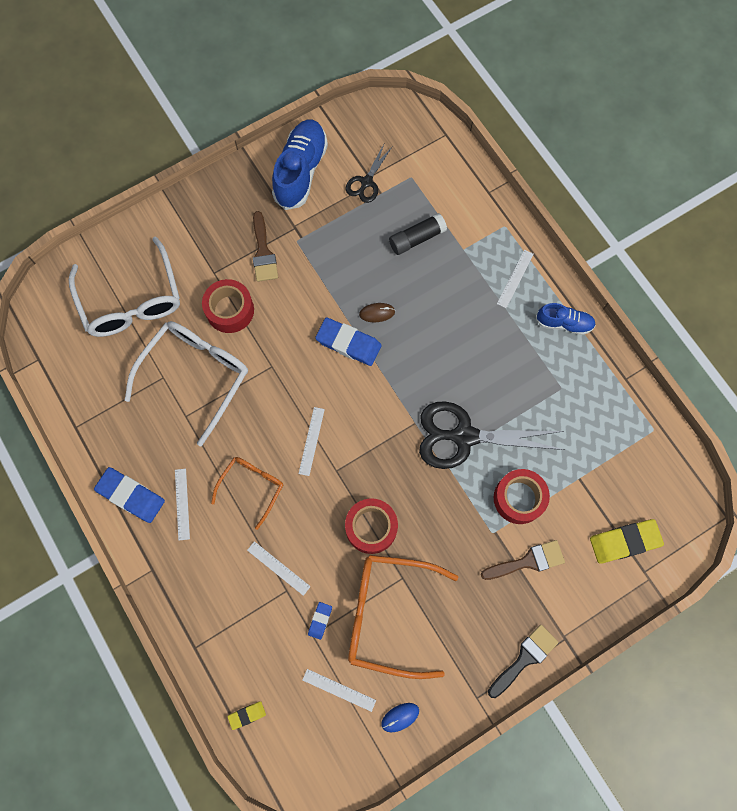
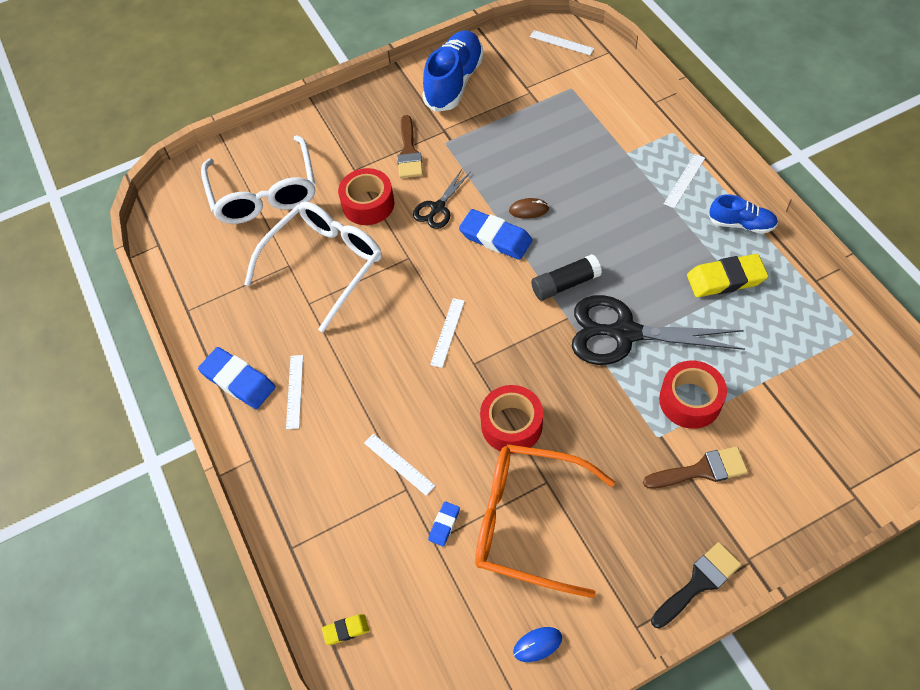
camera: 10 degrees right, 15 degrees down
(252, 486) = (376, 376): orange glasses -> none
(339, 690) = (462, 607): white ruler -> white ruler (561, 42)
(366, 182) = (523, 92): black scissors -> black scissors (438, 208)
(417, 239) = (575, 142): black glue stick -> black glue stick (565, 284)
(624, 541) = (822, 453): yellow eraser -> yellow eraser (725, 279)

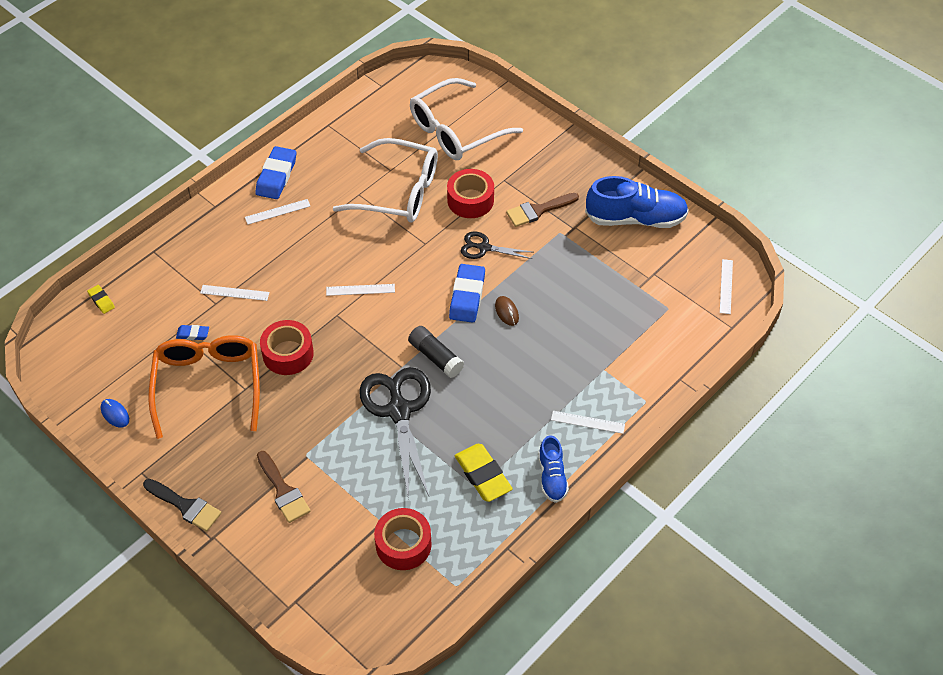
camera: 65 degrees right, 5 degrees down
(399, 464) = (234, 293): white ruler -> white ruler turned 75 degrees clockwise
(690, 400) = (346, 471): red tape -> red tape (403, 544)

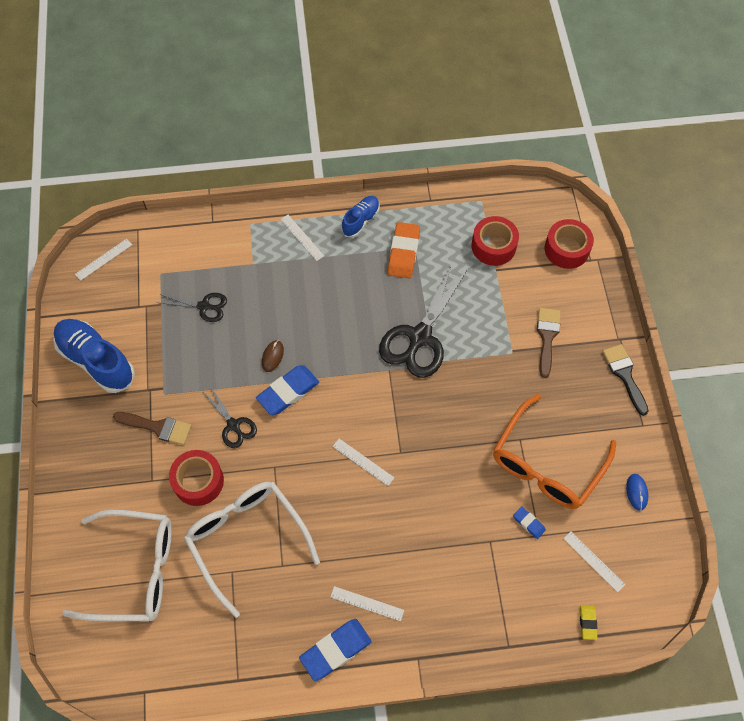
camera: 140 degrees left, 10 degrees up
(234, 293) = (466, 539): white ruler -> white ruler (593, 561)
(288, 354) = (465, 445): red tape -> red tape (566, 249)
(435, 357) = (357, 359): black glue stick -> none
(483, 475) = (403, 252): yellow eraser -> orange eraser
(603, 309) = (204, 306): none -> black scissors

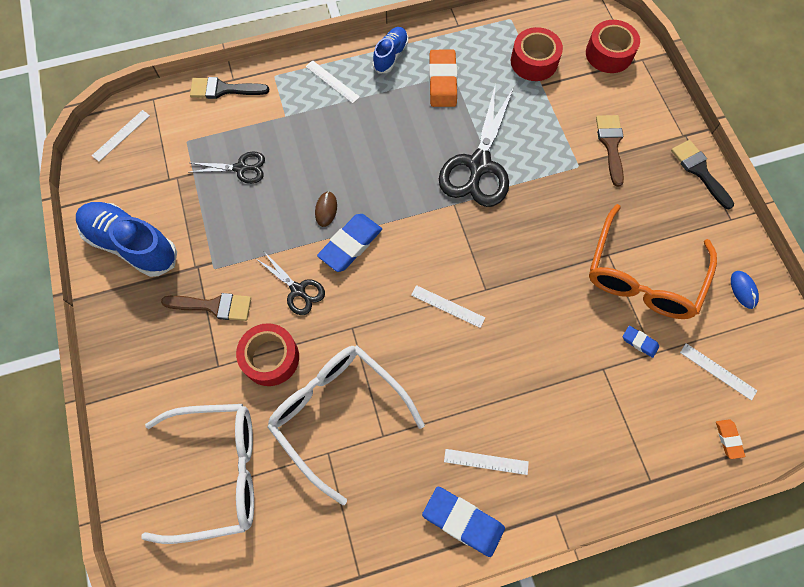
camera: 10 degrees left, 5 degrees up
(202, 230) = (223, 89): none -> black brush
(335, 650) = (463, 521): blue eraser -> blue eraser turned 75 degrees clockwise
(587, 622) = (728, 439): yellow eraser -> orange eraser

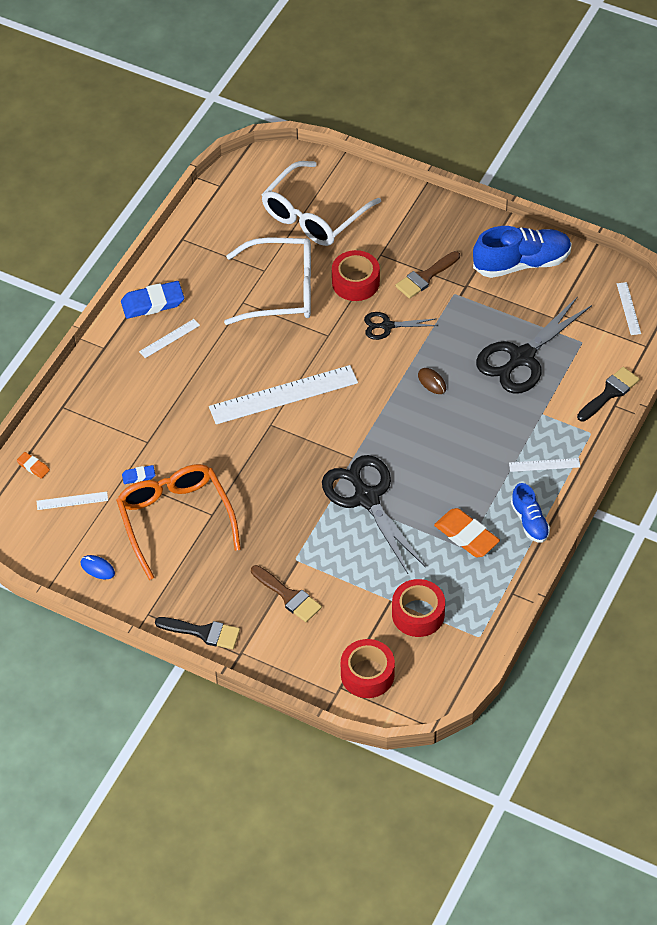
camera: 135 degrees right, 15 degrees down
(241, 168) = (522, 357): black scissors -> black scissors, size x1.91
(350, 244) = (388, 376): blue eraser -> none
(447, 306) = (283, 395): white ruler -> white ruler, size x2.18

